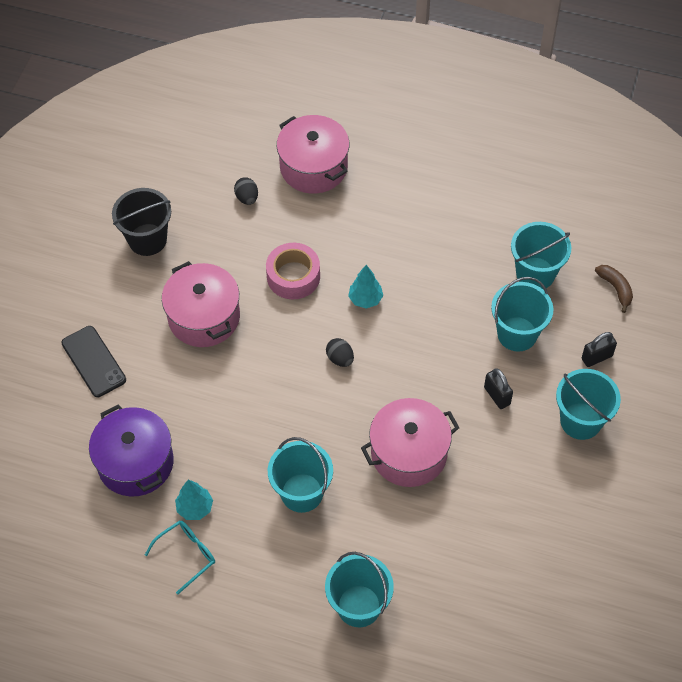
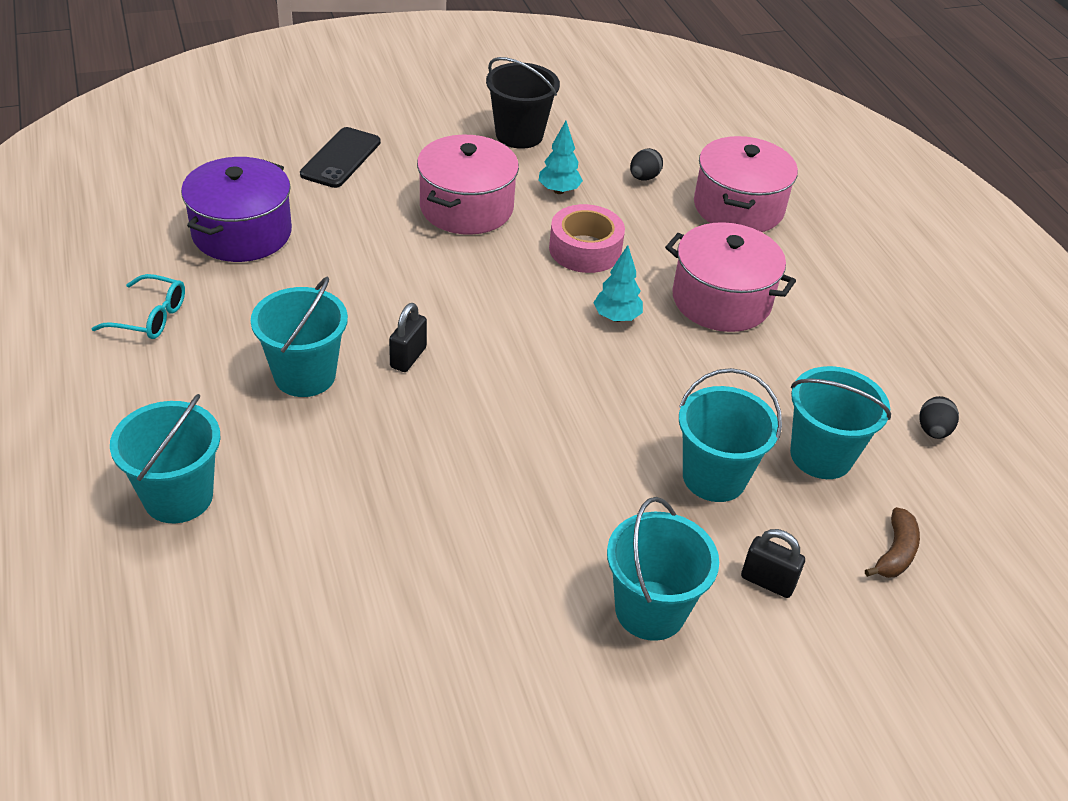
camera: 50 degrees right, 15 degrees down
(195, 508) = (217, 298): turquoise tree -> turquoise tree (558, 191)
(340, 359) = (516, 330): black egg -> black egg (933, 431)
(409, 453) = (440, 448): pink pot -> pink pot (721, 300)
(497, 396) = (602, 498): black padlock -> black padlock (408, 357)

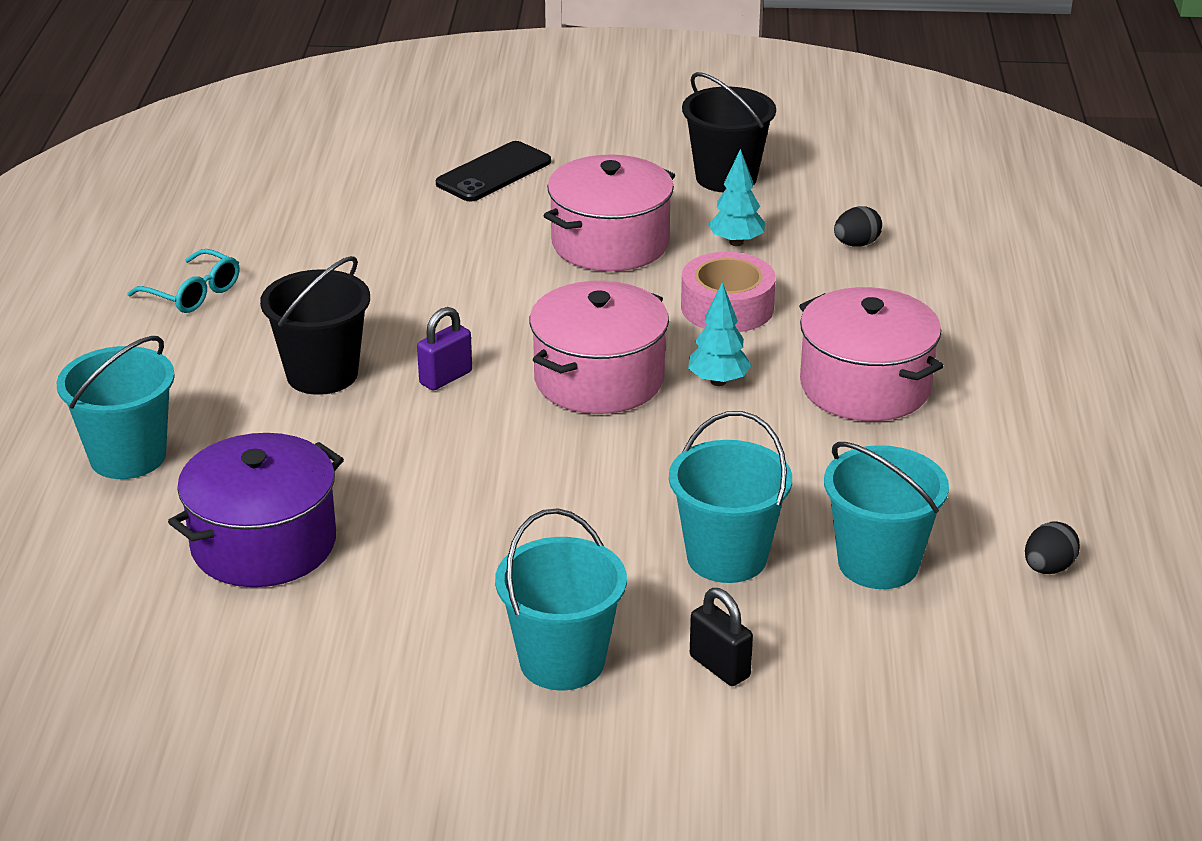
camera: 25 degrees right, 10 degrees down
(242, 233) = (337, 230): purple pot -> purple pot (263, 544)
(305, 375) = (322, 374): turquoise bucket -> black bucket
(408, 357) = (445, 378): black padlock -> purple padlock
(738, 207) = (960, 294): pink pot -> pink pot (599, 379)
(895, 552) = (901, 675): brown banana -> none

